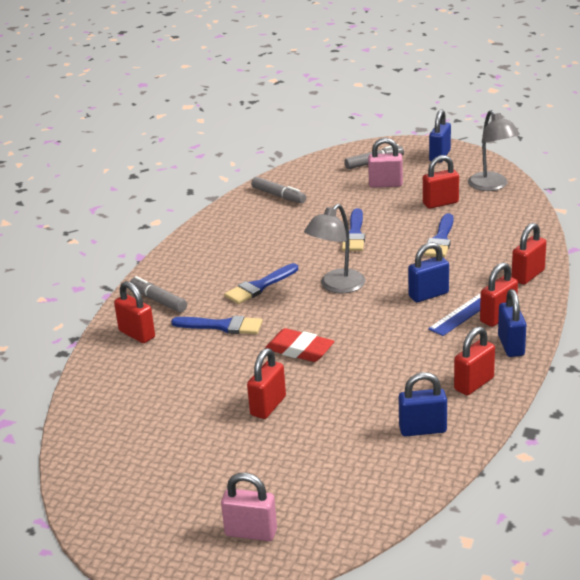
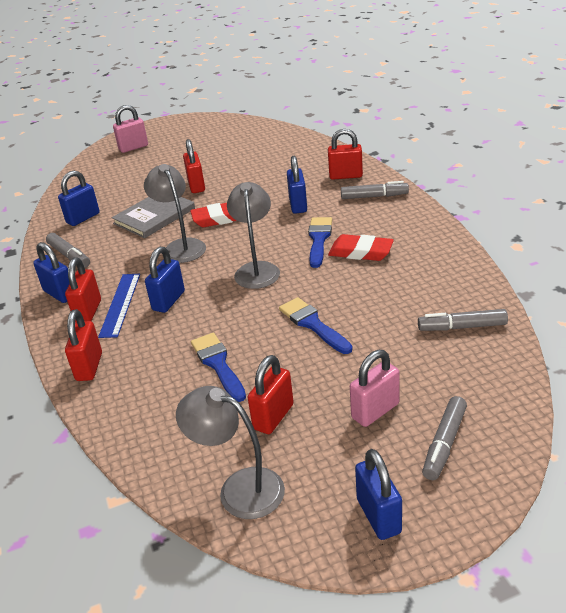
camera: 140 degrees right, 5 degrees up
(222, 326) = (298, 205): blue brush -> blue padlock
(250, 262) = (360, 252): none -> red eraser
(351, 388) = (154, 216): none -> grey book
(367, 338) = (181, 246): none -> grey lamp
(474, 384) = (69, 256): red padlock -> grey marker

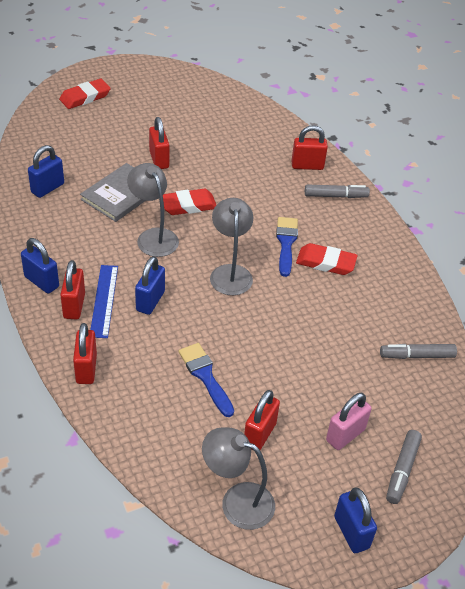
camera: 10 degrees left, 10 degrees up
(69, 256) = (42, 235): grey marker -> none
(133, 147) = (85, 97): pink padlock -> red eraser
(298, 205) = (263, 198): blue padlock -> none
(313, 324) = (287, 341): blue brush -> none

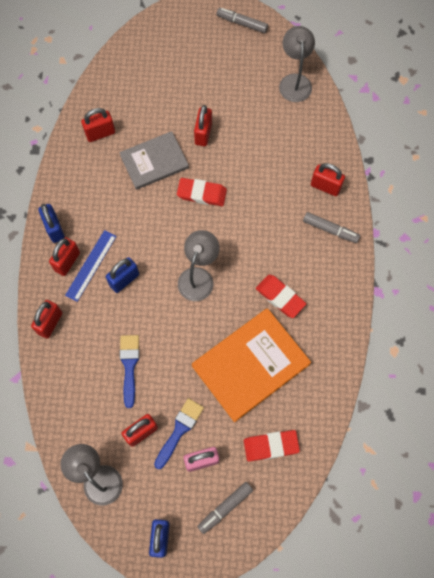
camera: 30 degrees right, 25 degrees up
(47, 188) = (100, 133): blue padlock -> red padlock
(85, 97) = (177, 37): red eraser -> red eraser (271, 446)
(153, 236) = (158, 216): grey lamp -> grey lamp (294, 81)
(286, 243) = (259, 264): blue brush -> blue brush (179, 430)
(336, 329) = (250, 365): none -> orange book
(416, 355) = (298, 416): grey marker -> grey marker (242, 23)

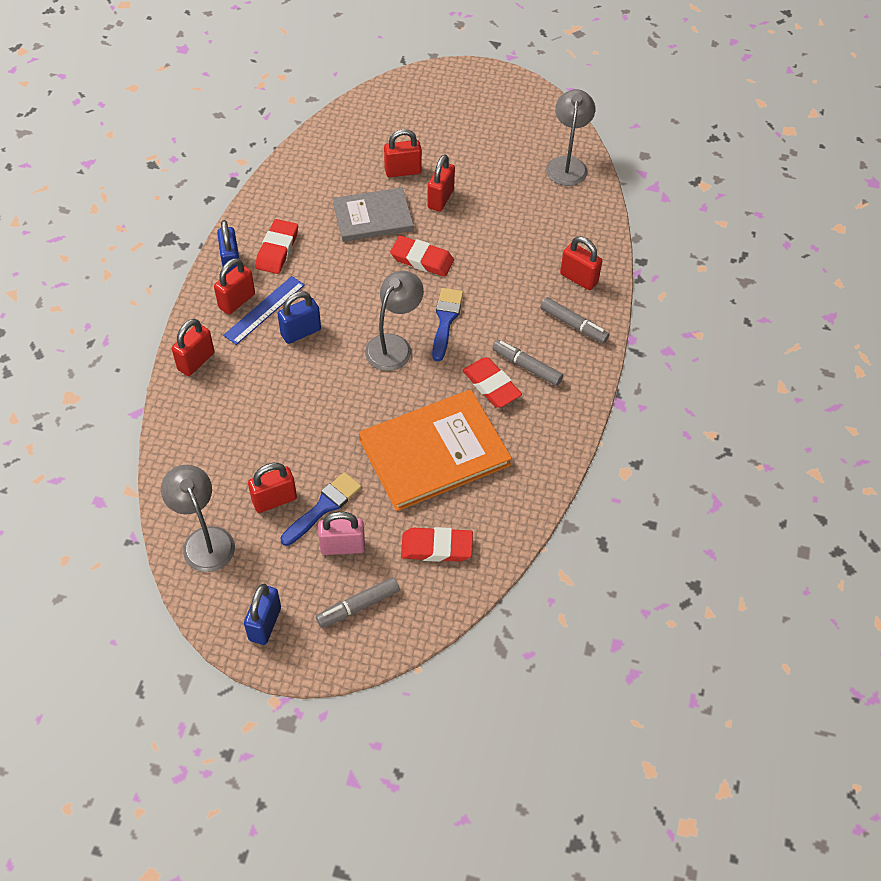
camera: 10 degrees right, 15 degrees down
(87, 207) = (277, 250): none -> red eraser
(100, 133) = (316, 178): red padlock -> red padlock (403, 171)
(129, 366) = (280, 425): blue brush -> blue brush (446, 320)
(242, 23) = (517, 97): grey marker -> grey marker (526, 366)

